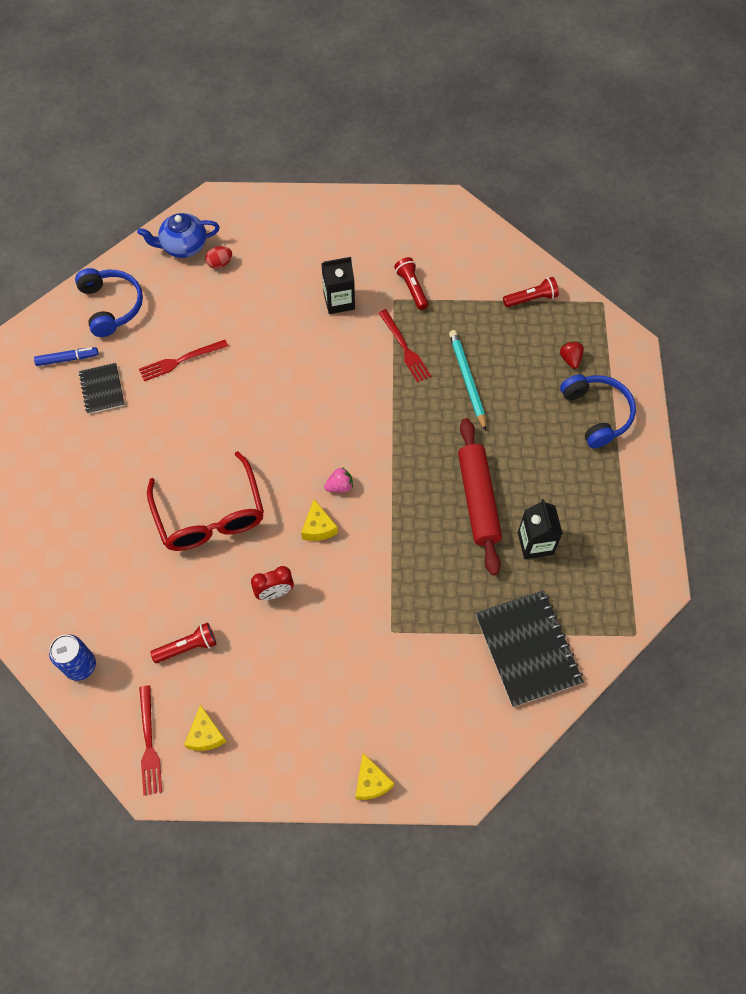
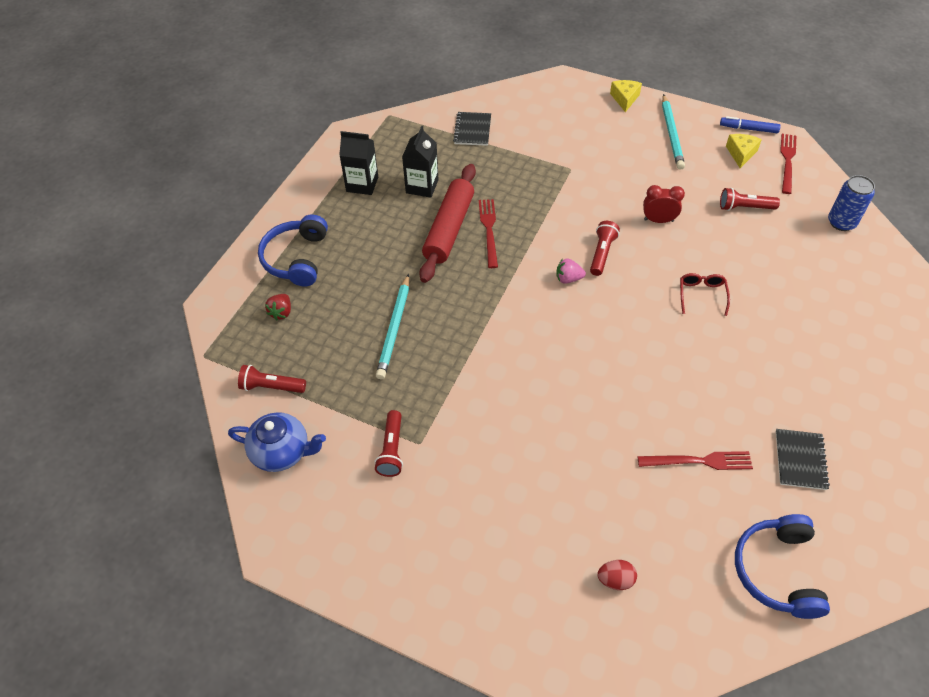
camera: 155 degrees left, 10 degrees down
(67, 359) = (842, 515): blue marker -> blue marker (748, 129)
(183, 246) = (659, 630): blue teapot -> blue teapot (282, 452)
(210, 515) = (701, 295): red glasses -> red glasses, size x0.45
(295, 737) = (671, 134): none -> turquoise pencil
(318, 527) = (602, 253): yellow cheese -> red flashlight
(339, 301) = (484, 466): black carton -> black carton (362, 184)
(404, 348) = (439, 383): red fork -> red fork (489, 230)
(527, 649) = (472, 130): black notebook -> black notebook, size x0.56

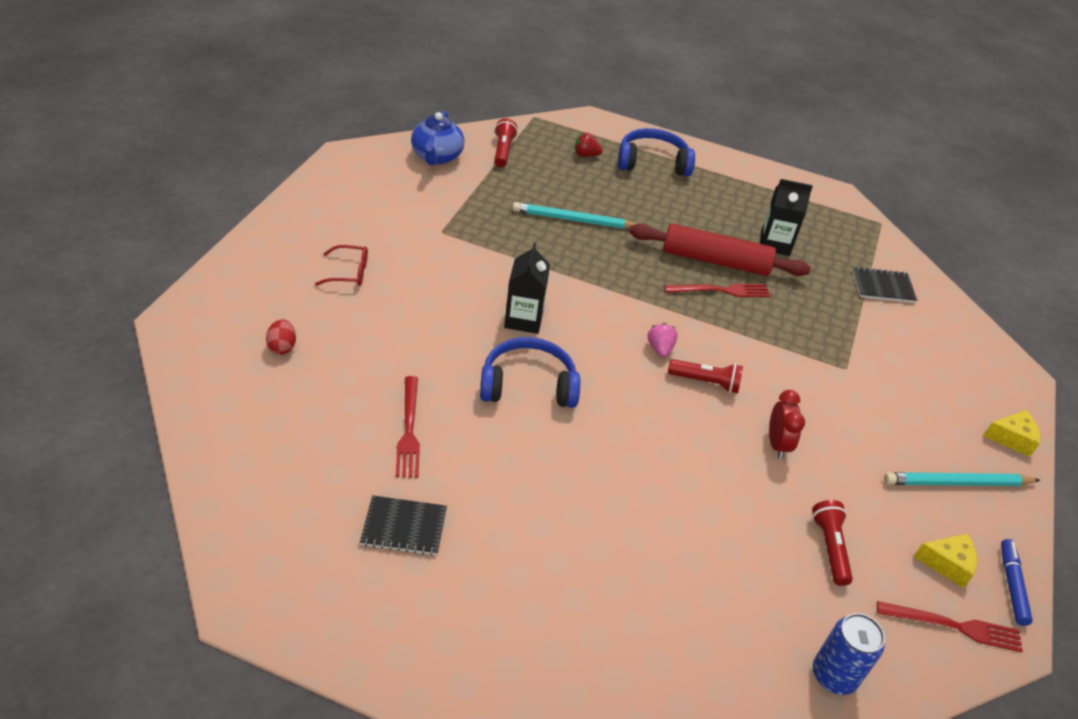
camera: 80 degrees right, 10 degrees down
(362, 184) = (764, 203): black carton -> black carton (523, 319)
(392, 449) = (436, 215): red flashlight -> none
(701, 295) = (654, 470): red glasses -> red glasses (349, 272)
(777, 571) = (267, 475): blue headphones -> blue headphones (528, 385)

